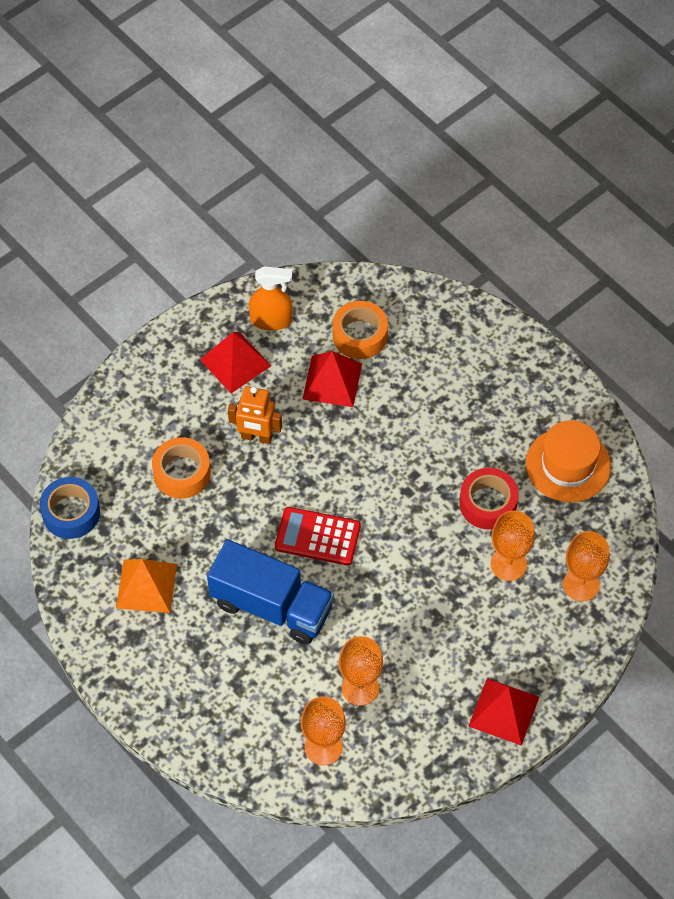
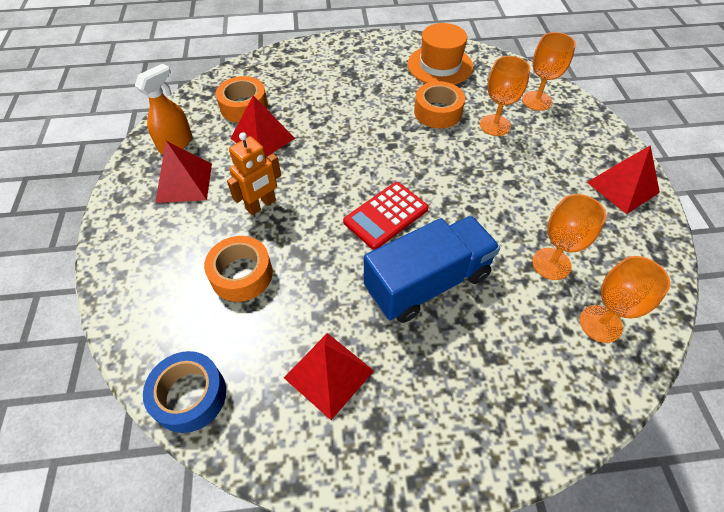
camera: 55 degrees left, 5 degrees down
(146, 586) = (329, 374): orange pyramid -> red pyramid
(488, 503) = (437, 112): red tape -> orange tape

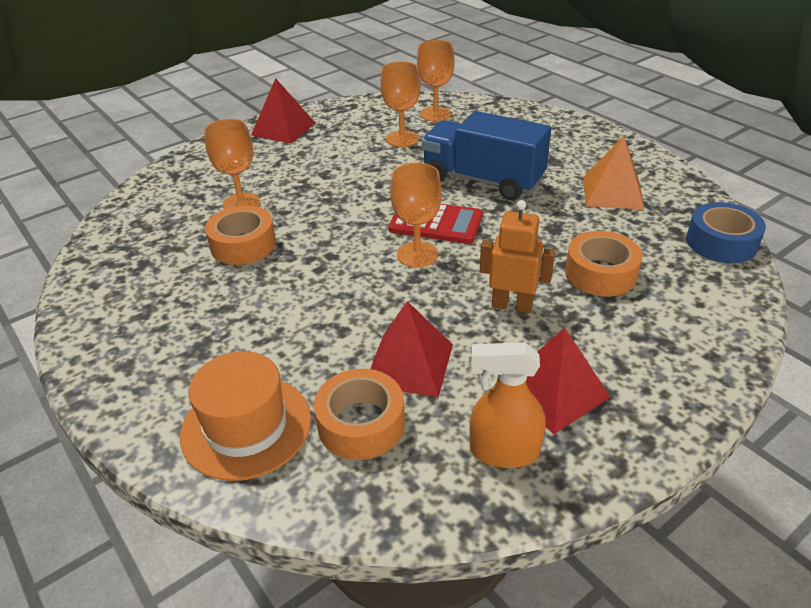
camera: 120 degrees left, 15 degrees down
(329, 374) = (612, 192): red pyramid -> orange pyramid
(440, 65) = (136, 274): orange hat -> orange hat (246, 426)
(536, 101) = (177, 191): orange goblet -> orange goblet (417, 254)

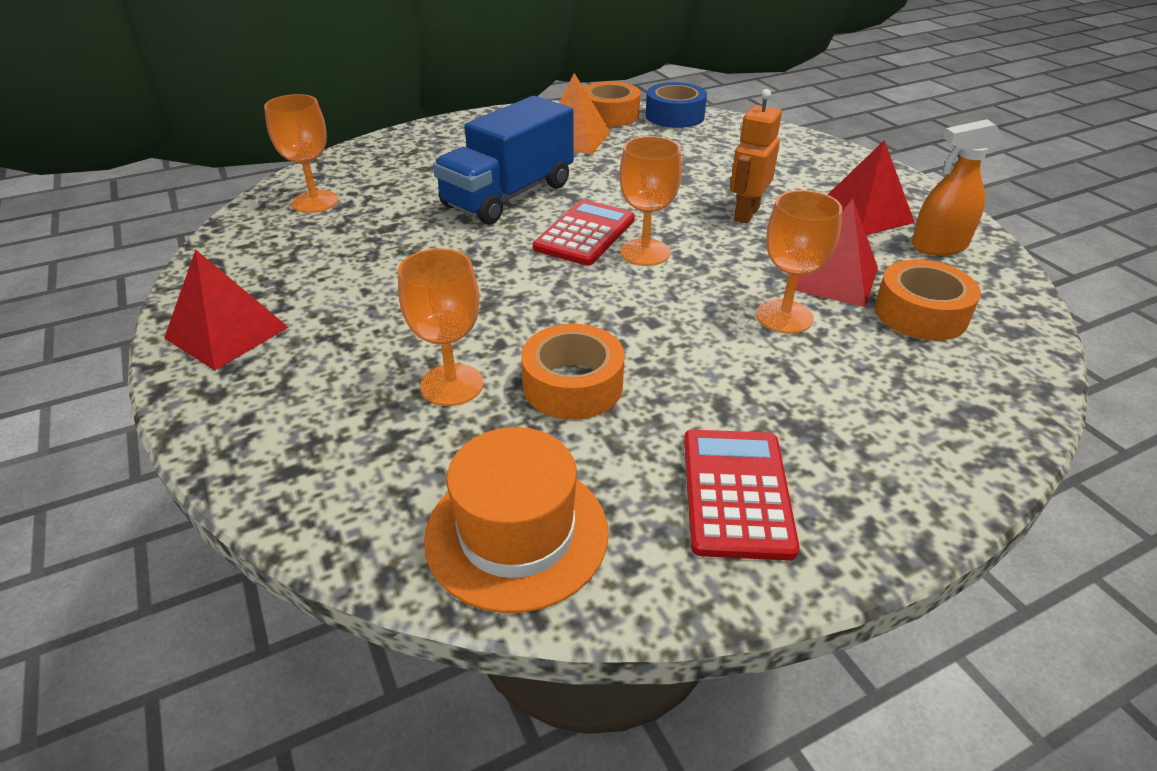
camera: 80 degrees left, 0 degrees up
(141, 319) = (736, 493): none -> red calculator
(246, 426) = (939, 389): orange hat -> orange hat (517, 533)
(402, 139) = (363, 232): orange goblet -> orange goblet (784, 316)
(504, 451) = (938, 246): orange spray bottle -> orange spray bottle turned 60 degrees clockwise
(600, 273) = (705, 168): orange tape -> orange tape (610, 115)

